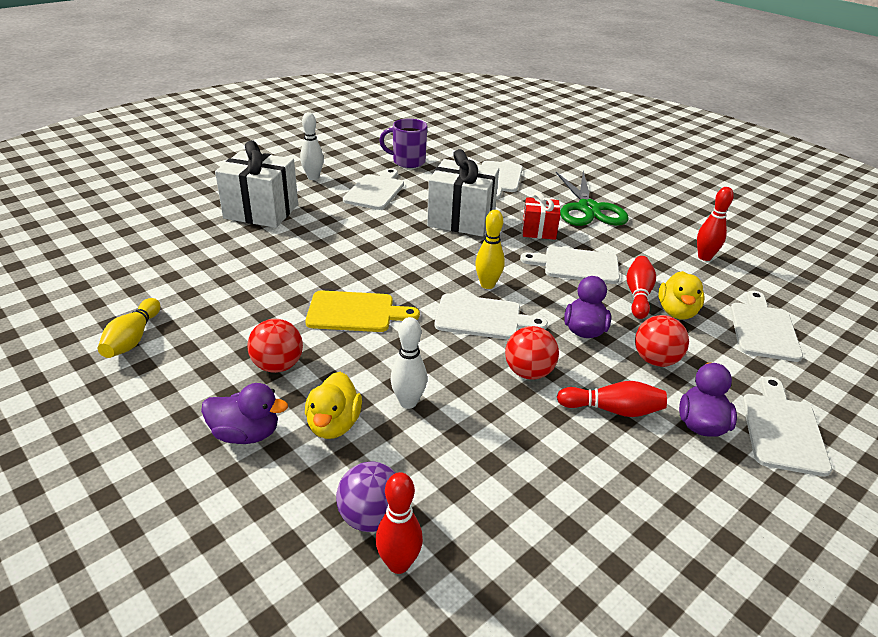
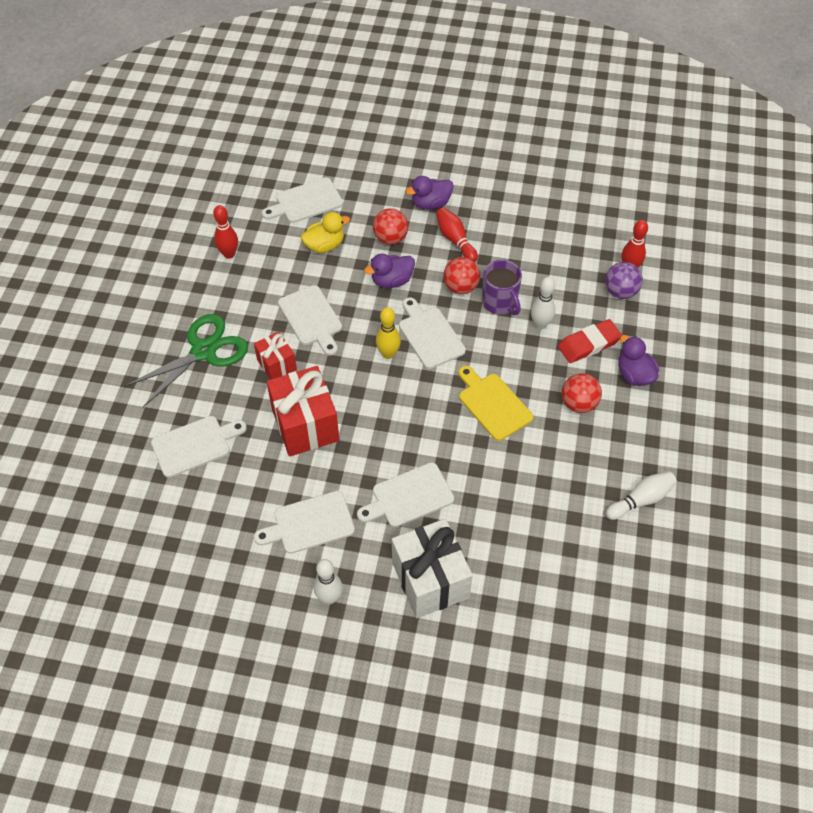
camera: 125 degrees left, 20 degrees up
(133, 339) = (641, 500): yellow bowling pin -> white bowling pin
(334, 424) = (589, 344): yellow duck -> red eraser
(408, 161) = (219, 544): purple mug -> purple mug (500, 302)
(461, 220) = (305, 425): white gift -> red gift
(638, 295) = (321, 271): red bowling pin -> none
(782, 429) = (403, 174): white cutting board -> white cutting board (409, 497)

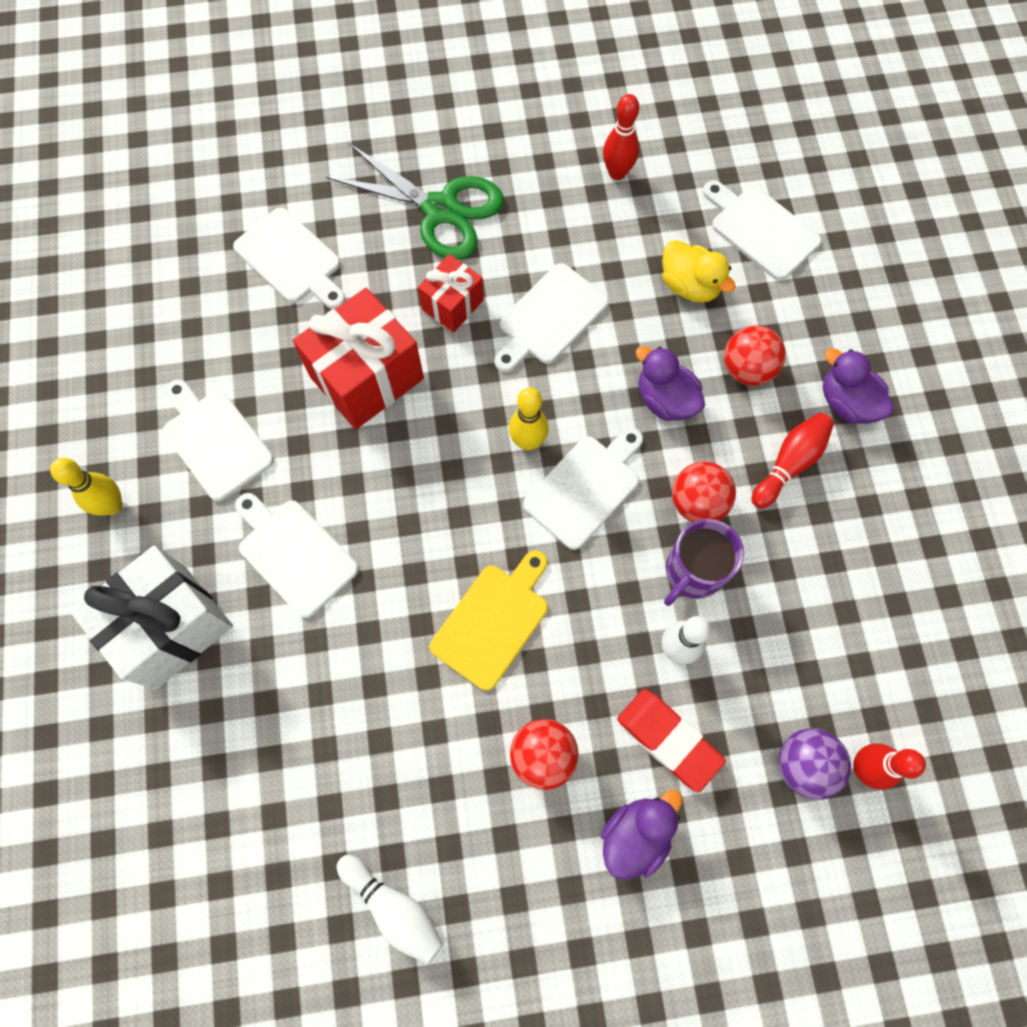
camera: 70 degrees right, 15 degrees up
(329, 597) = (113, 505): white bowling pin -> yellow bowling pin

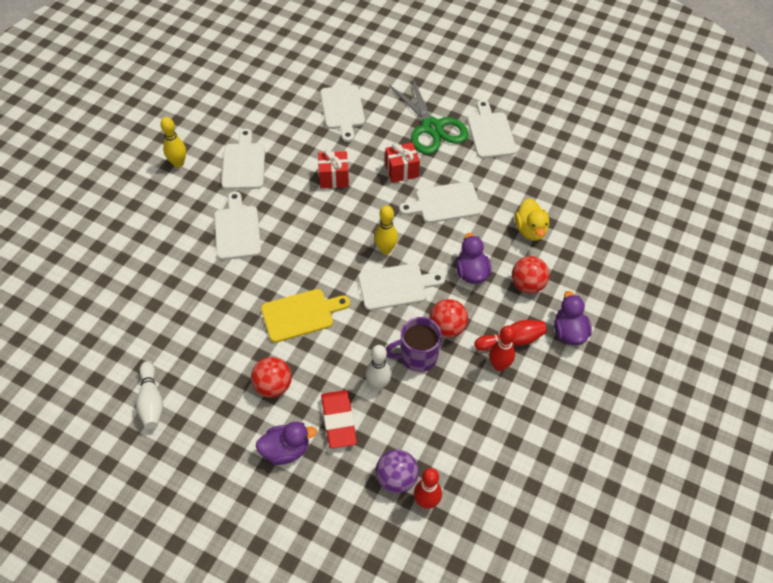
camera: 35 degrees right, 15 degrees down
(171, 627) = (160, 225): white gift -> none
(367, 378) = (334, 178): red gift -> red gift, size x0.56
(617, 173) = (536, 159): red bowling pin -> red bowling pin (499, 365)
(760, 230) = (592, 227): white cutting board -> white cutting board (490, 133)

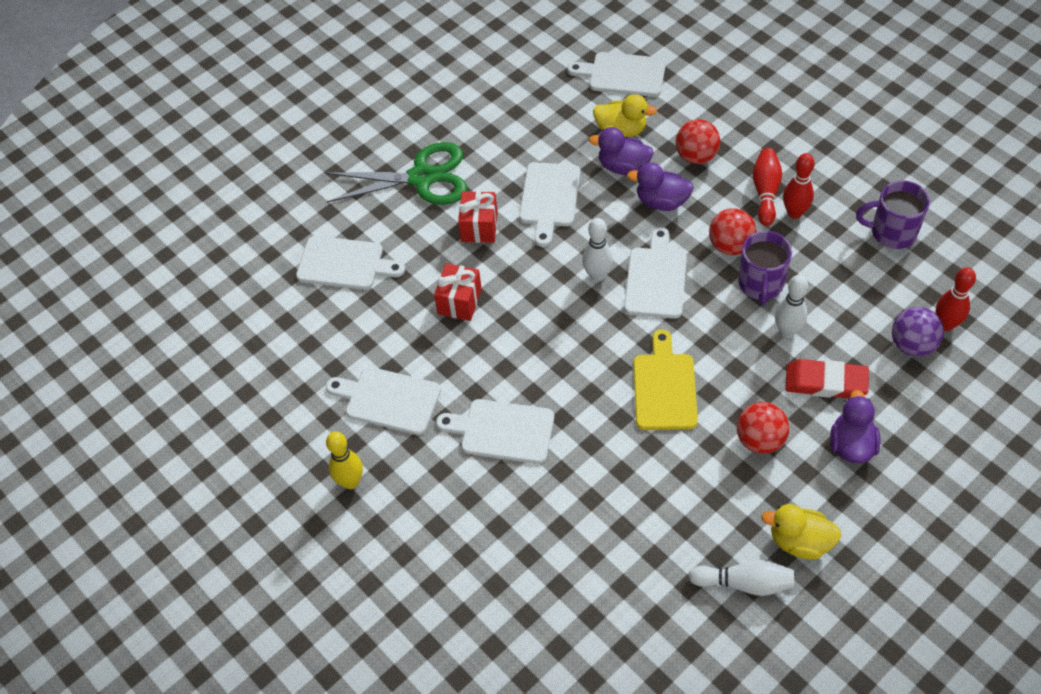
camera: 65 degrees left, 0 degrees up
(192, 430) = (799, 541): none -> yellow duck
(385, 249) = (597, 275): yellow bowling pin -> white bowling pin
(490, 133) = (458, 123): white cutting board -> white cutting board (623, 74)
(509, 443) = (892, 232): none -> purple mug
(569, 332) = (770, 140): purple duck -> purple duck (623, 167)

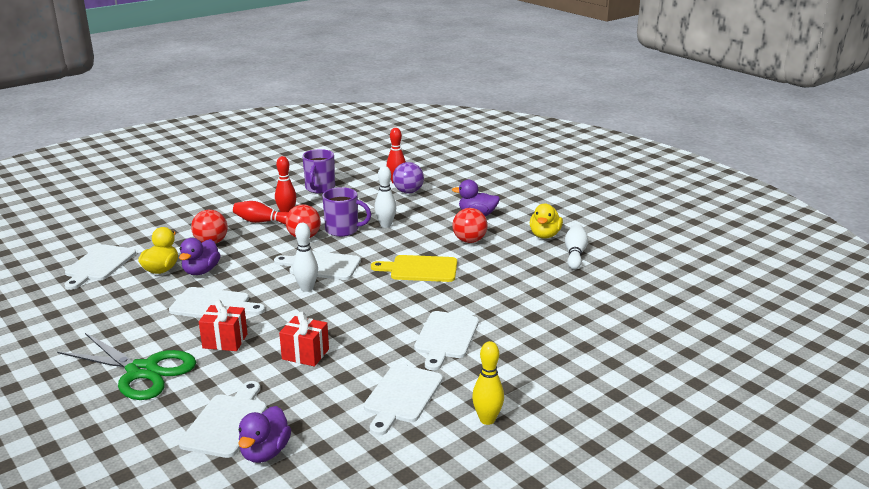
camera: 90 degrees left, 30 degrees down
(422, 178) = (142, 371): green scissors -> green scissors turned 120 degrees clockwise
(661, 201) = (247, 258): purple duck -> purple duck (265, 452)
(825, 382) = (429, 217): red eraser -> none

